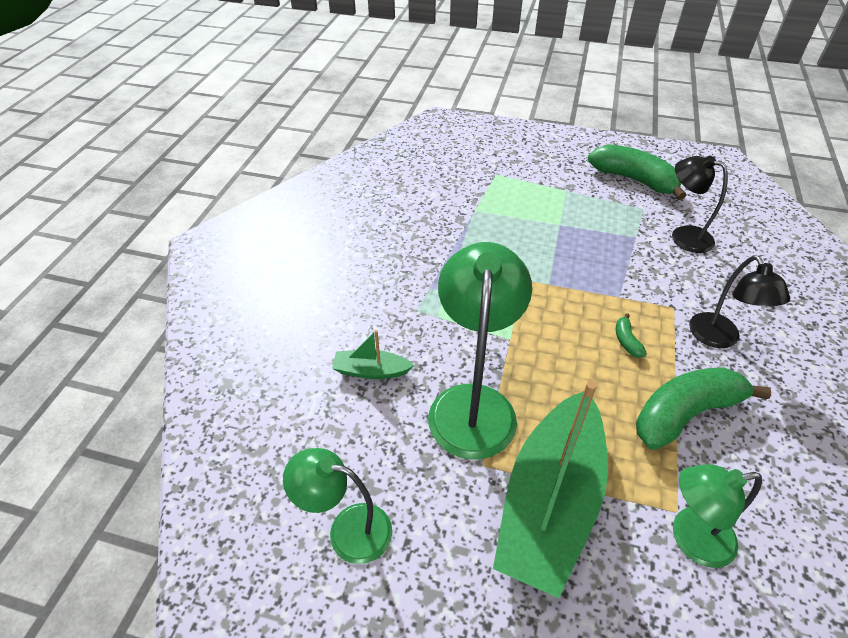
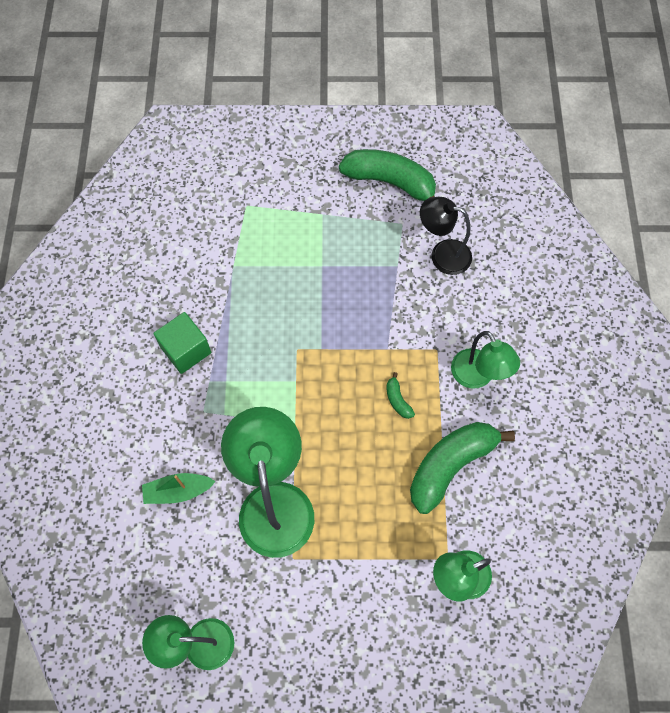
camera: 15 degrees left, 20 degrees up
(413, 260) = (186, 350): none -> green cube
(550, 502) = (350, 578): green boat -> none
(719, 338) = (477, 377): black lamp -> green lamp

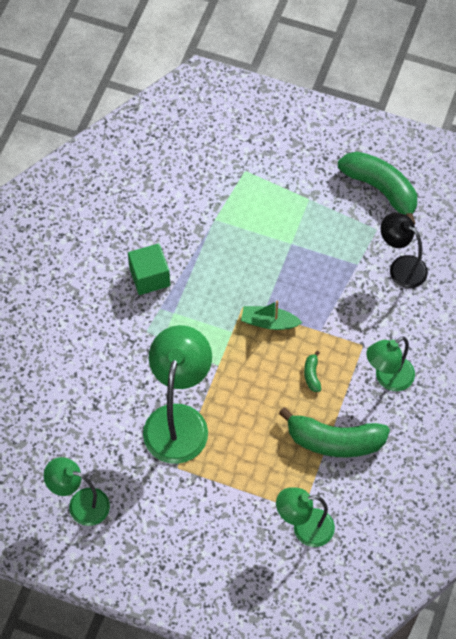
camera: 20 degrees right, 5 degrees down
(178, 491) = (104, 386): green boat -> green boat (269, 322)
(450, 465) = (335, 441): green banana -> green banana turned 150 degrees counterclockwise
(477, 377) = (388, 378): green lamp -> green lamp turned 60 degrees clockwise

